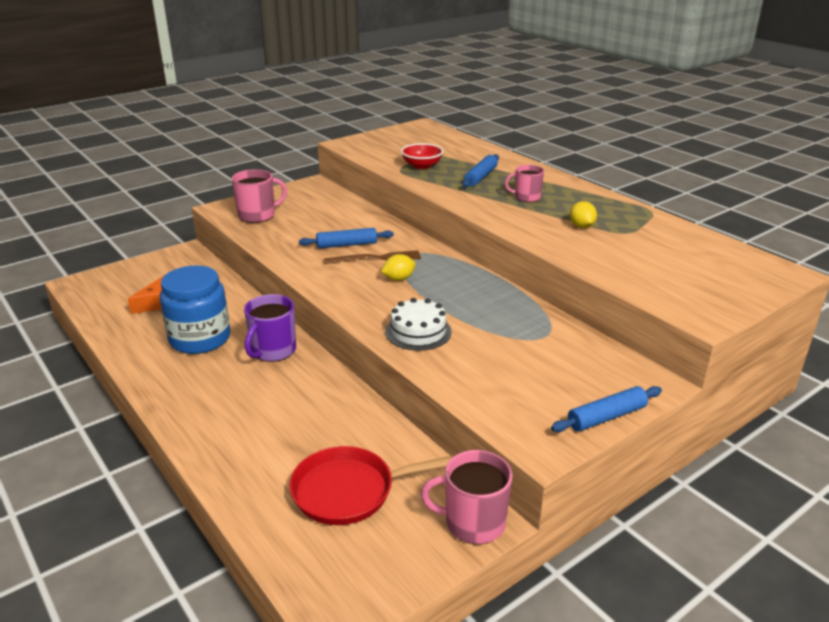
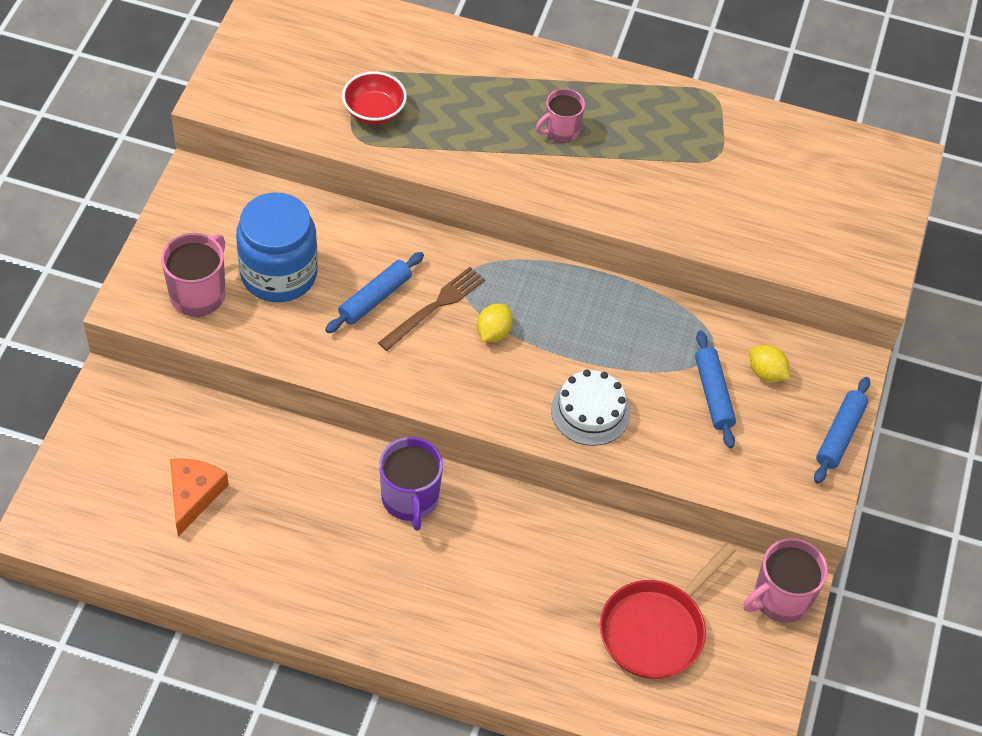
camera: 40 degrees left, 25 degrees up
(200, 339) = (309, 528): blue jar -> blue jar (279, 274)
(480, 177) = (470, 105): blue rolling pin -> blue rolling pin (713, 394)
(581, 226) = (664, 167): yellow lemon -> yellow lemon (766, 373)

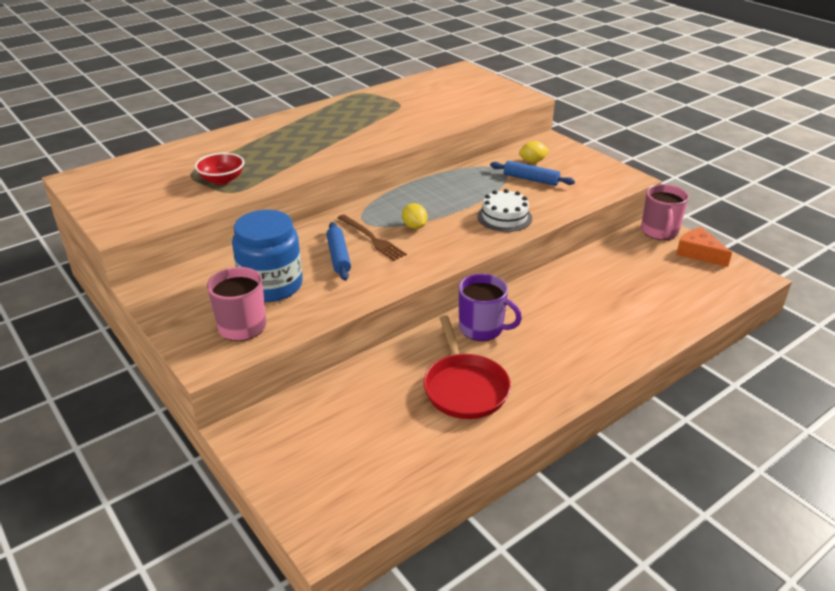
camera: 50 degrees left, 20 degrees down
(193, 495) = (383, 428): orange cheese -> orange cheese (699, 253)
(434, 307) = (372, 239): brown fork -> brown fork turned 150 degrees clockwise
(561, 130) = (324, 134): pink mug -> none
(656, 629) = (651, 277): red pan -> red pan (464, 387)
(840, 435) = (590, 157): blue rolling pin -> none

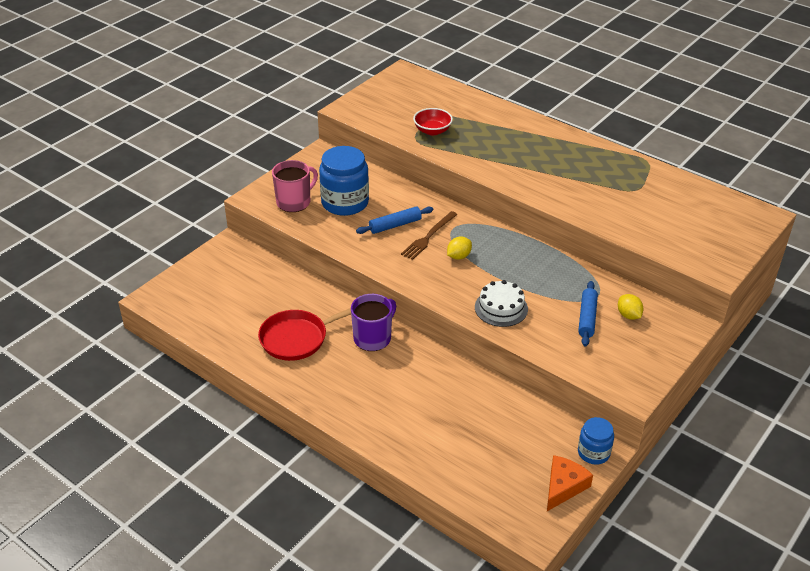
camera: 75 degrees right, 5 degrees up
(482, 328) = (373, 338): purple mug -> purple mug turned 150 degrees counterclockwise
(659, 231) = (593, 452): pink mug -> blue jar

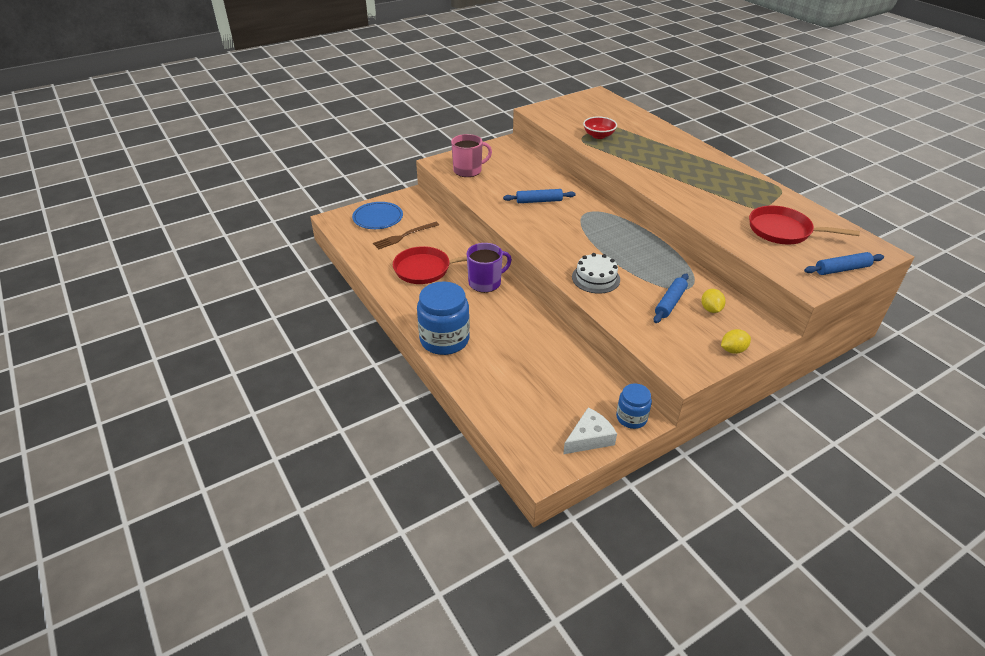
camera: 20 degrees right, 0 degrees up
(204, 284) = (378, 218): none -> blue plate
(345, 203) = (507, 178): blue jar -> blue jar (444, 339)
(428, 237) = (562, 214): brown fork -> brown fork (404, 236)
(458, 256) = (580, 233): yellow lemon -> yellow lemon (733, 350)
(564, 486) = (589, 438): orange cheese -> white cheese
(670, 212) = (783, 231): none -> red pan
(739, 245) = (842, 269): none -> blue rolling pin

